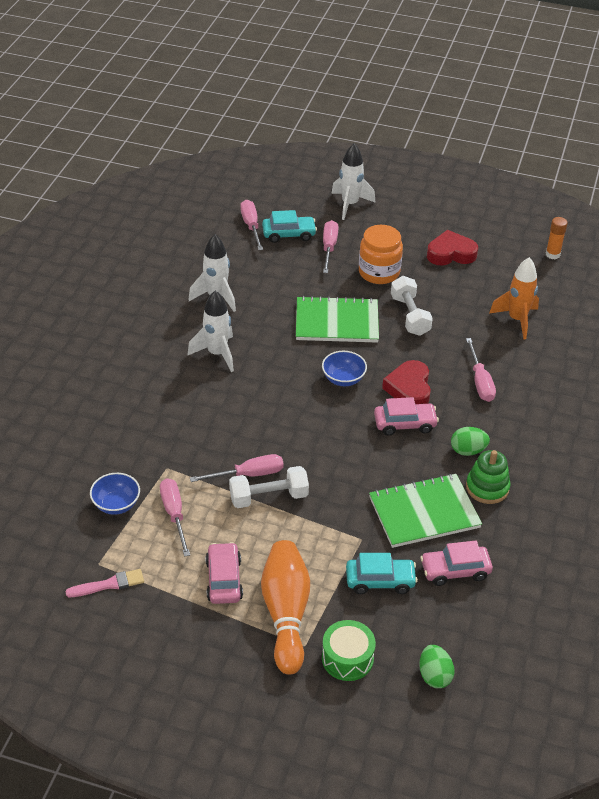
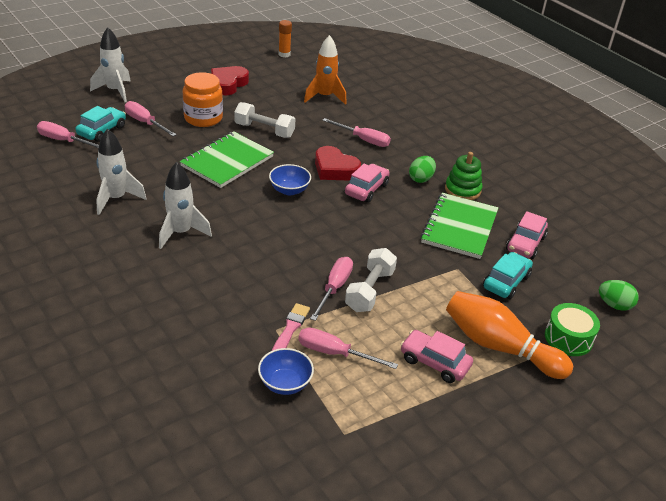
camera: 55 degrees left, 5 degrees down
(109, 584) = (376, 439): pink brush -> pink brush (290, 329)

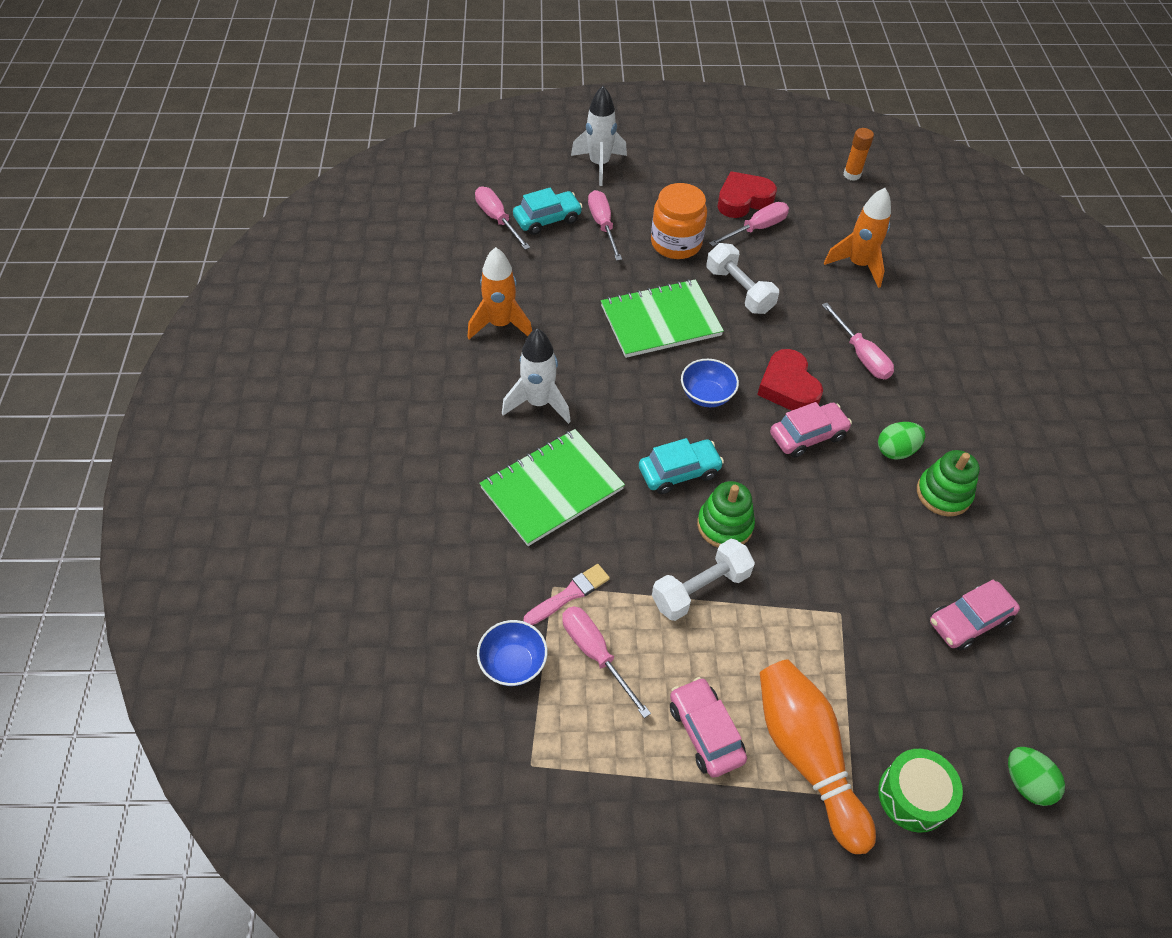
camera: 35 degrees right, 15 degrees up
(116, 199) = (500, 325): white rocket -> orange rocket
(334, 288) = (660, 564): pink screwdriver -> pink screwdriver (756, 229)
(356, 252) = (724, 525): none -> green stacking toy
(459, 227) = (892, 551): green notebook -> green notebook (552, 489)
(506, 282) = (892, 666): turquoise car -> turquoise car (679, 472)

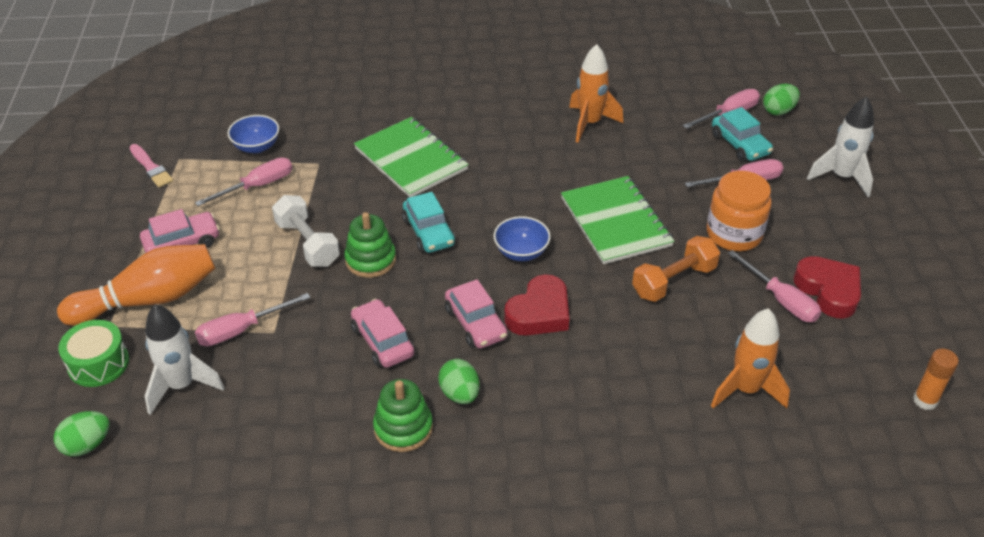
camera: 90 degrees right, 10 degrees down
(496, 185) = (778, 111): none -> green egg
(539, 403) = (501, 149): white rocket -> white rocket (182, 386)
(569, 594) = (310, 171): pink brush -> pink brush (151, 168)
(739, 290) = (674, 281): white dumbbell -> orange dumbbell
(788, 387) = (539, 313): red heart -> red heart turned 150 degrees clockwise
(861, 355) = (594, 378): pink screwdriver -> pink screwdriver (241, 330)
(969, 621) = (252, 427): pink car -> pink car (382, 341)

